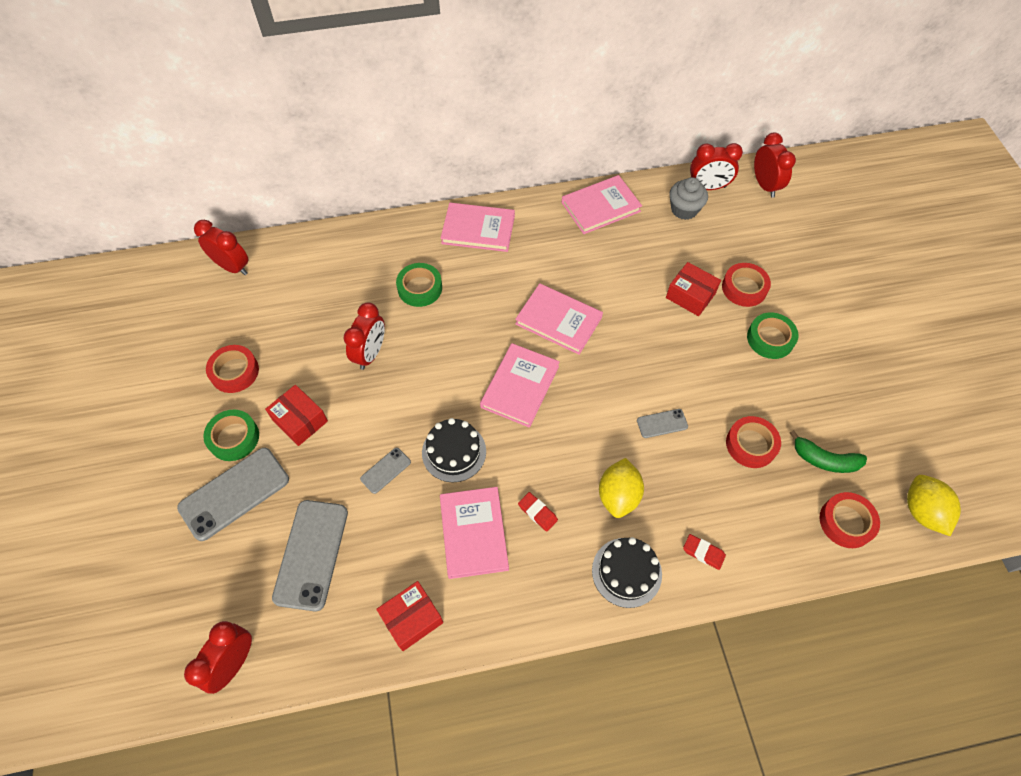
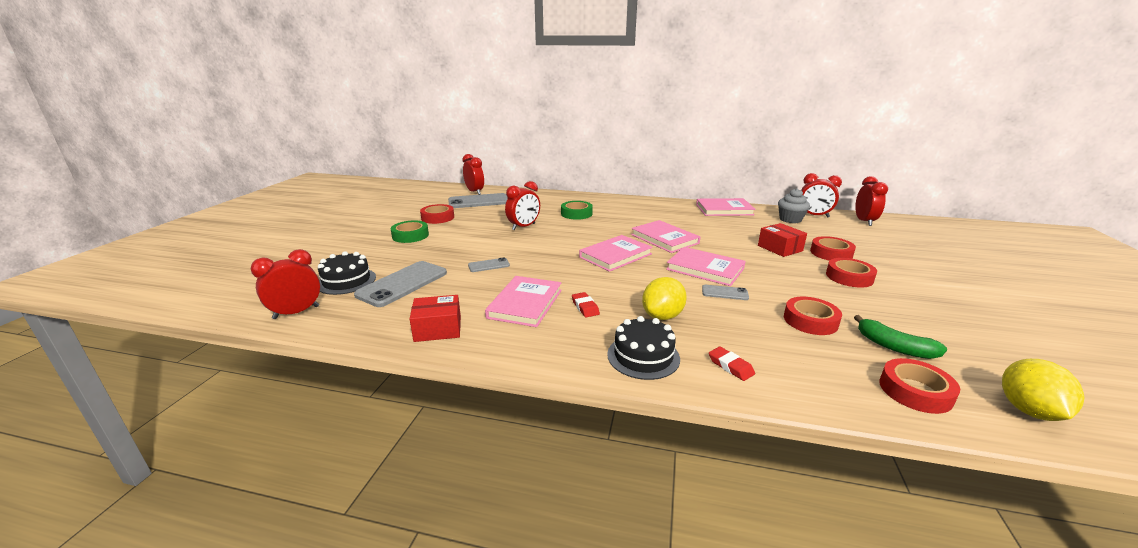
camera: 25 degrees right, 35 degrees down
(234, 493) = (386, 252): grey phone -> grey phone (478, 201)
(300, 420) = (455, 238): red box -> none
(454, 452) = (543, 269): black cake -> black cake (346, 281)
(478, 229) = (631, 204): pink book -> pink book (705, 269)
(770, 339) = (849, 277): green tape -> red tape

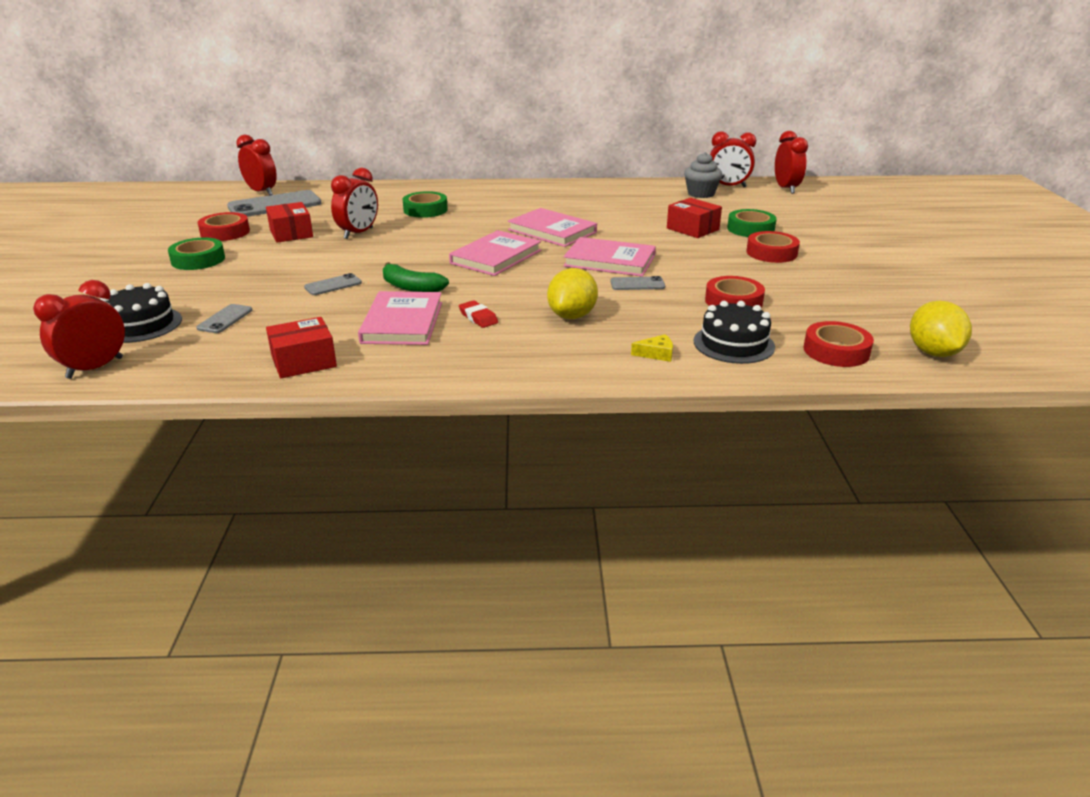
camera: 15 degrees left, 5 degrees up
(402, 284) = (225, 319): grey phone -> grey phone, size x0.49
(479, 222) = (291, 233): none -> red box
(643, 356) = (561, 357): black cake -> black cake (733, 344)
(724, 210) = (618, 188): pink book -> none
(730, 366) = (656, 354): red eraser -> yellow cheese
(831, 253) = (750, 229): red tape -> green tape
(894, 347) = (817, 315): green banana -> green banana (411, 287)

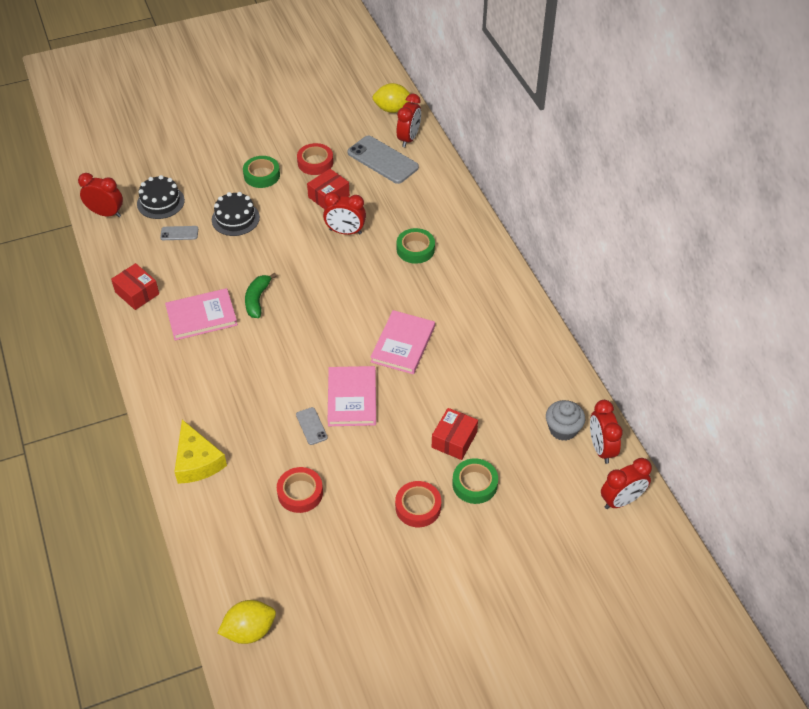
camera: 70 degrees right, 20 degrees up
(333, 285) = (246, 259): grey phone -> none
(478, 317) = (221, 352): red eraser -> none
(496, 257) = (331, 327): pink book -> none
(572, 316) = (241, 401): yellow lemon -> yellow lemon (392, 109)
(656, 354) = (197, 461): yellow cheese -> yellow cheese, size x2.23
(733, 344) = (226, 503): black cake -> black cake (235, 218)
(836, 351) = (233, 566): red tape -> none

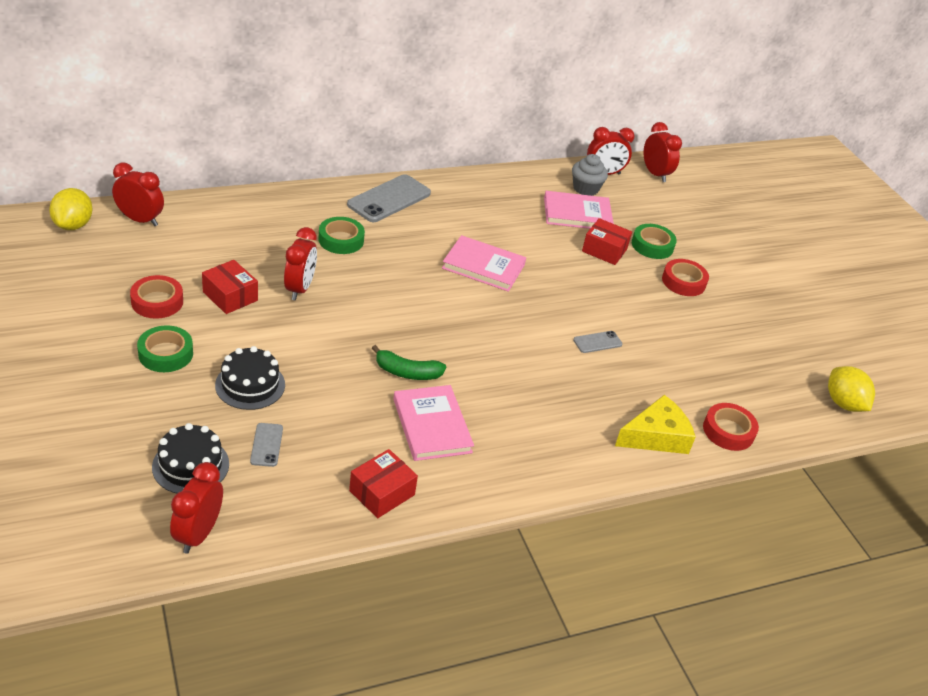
camera: 95 degrees left, 10 degrees down
(300, 493) = (682, 357): red tape -> red tape (728, 431)
(352, 398) = (558, 309): pink book -> pink book (577, 214)
(383, 160) = (174, 245): grey phone -> grey phone (389, 199)

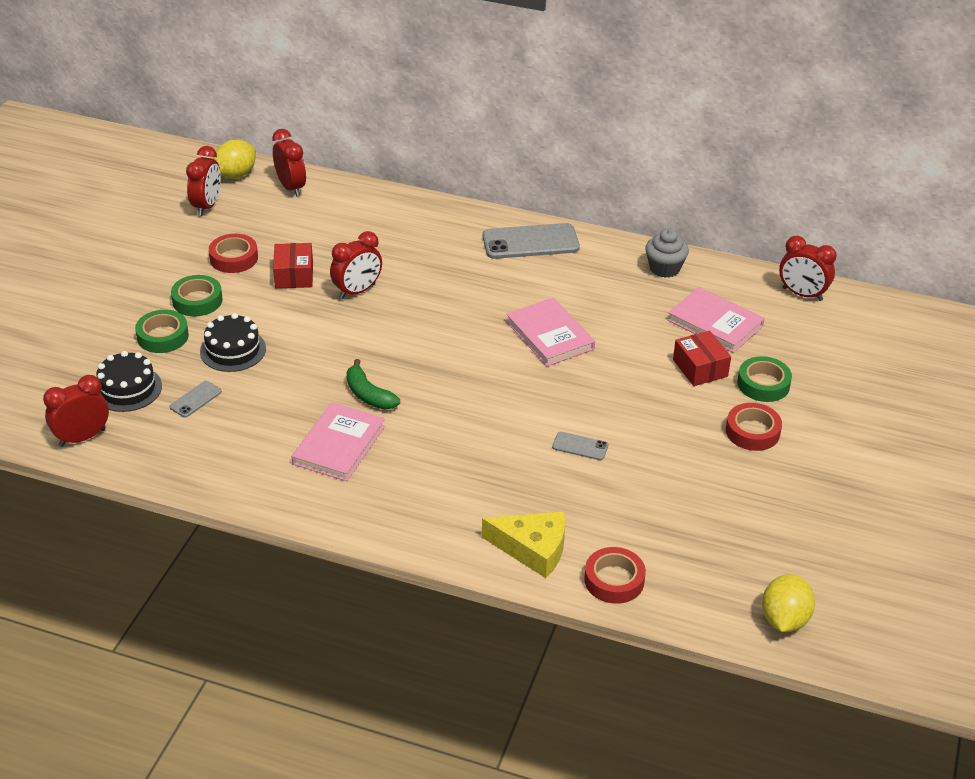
camera: 45 degrees right, 0 degrees up
(341, 240) = (441, 263): green tape -> green tape (163, 336)
(382, 493) = (240, 475): red box -> none
(585, 189) = (758, 302): grey cupcake -> grey cupcake (664, 268)
(655, 174) = (868, 315): red clock -> red clock (207, 206)

